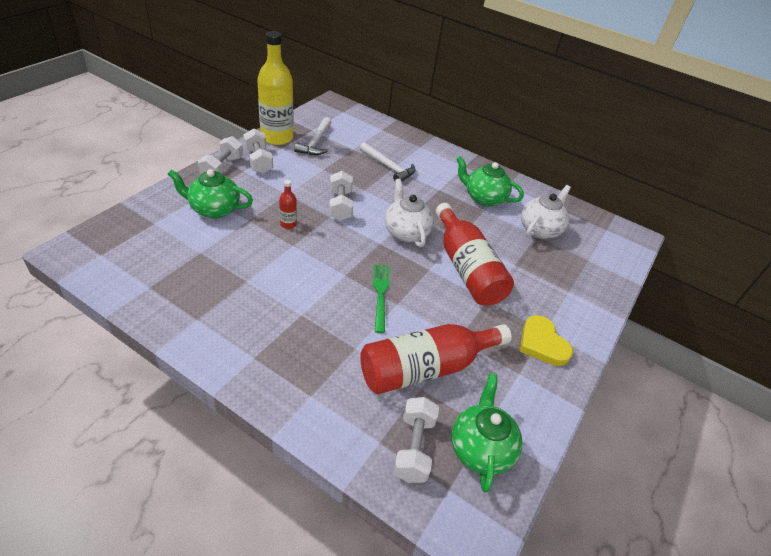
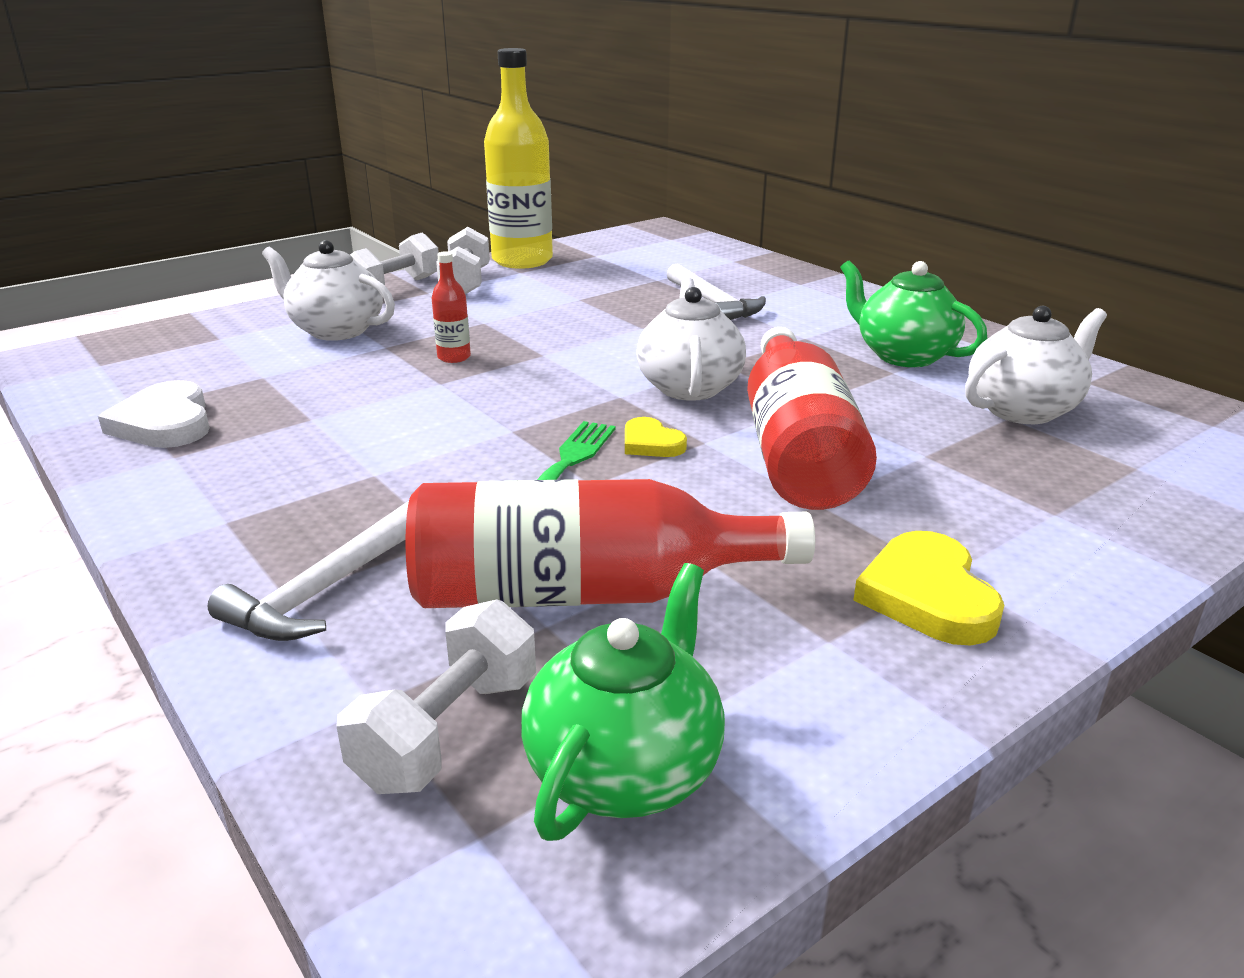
camera: 25 degrees right, 15 degrees down
(174, 295) = (165, 423): none -> white heart
(214, 209) = (336, 330): green teapot -> white teapot
(316, 142) = (590, 269): white hammer -> white hammer (327, 589)
(340, 205) = (576, 343): white dumbbell -> none
(408, 274) = (651, 443): none -> yellow heart

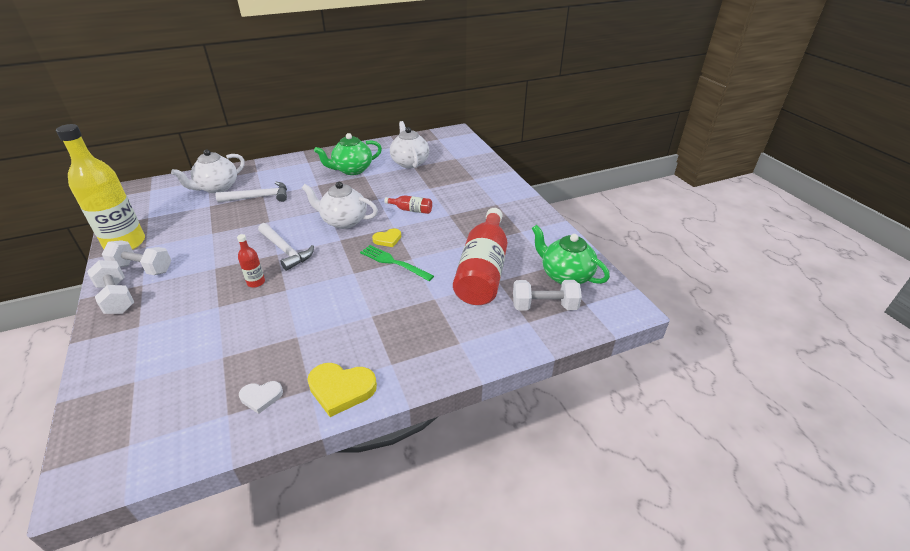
camera: 75 degrees left, 10 degrees up
(165, 423) = (261, 397): white heart -> white heart, size x0.59
(327, 589) = (458, 331): white hammer -> white hammer (285, 250)
(336, 330) = (172, 325): white teapot -> white teapot (217, 187)
(448, 731) = (544, 306): white dumbbell -> white dumbbell turned 45 degrees counterclockwise
(796, 449) = (411, 210): red bottle -> red bottle, size x0.42
(927, 595) = (506, 210): yellow heart -> yellow heart (341, 389)

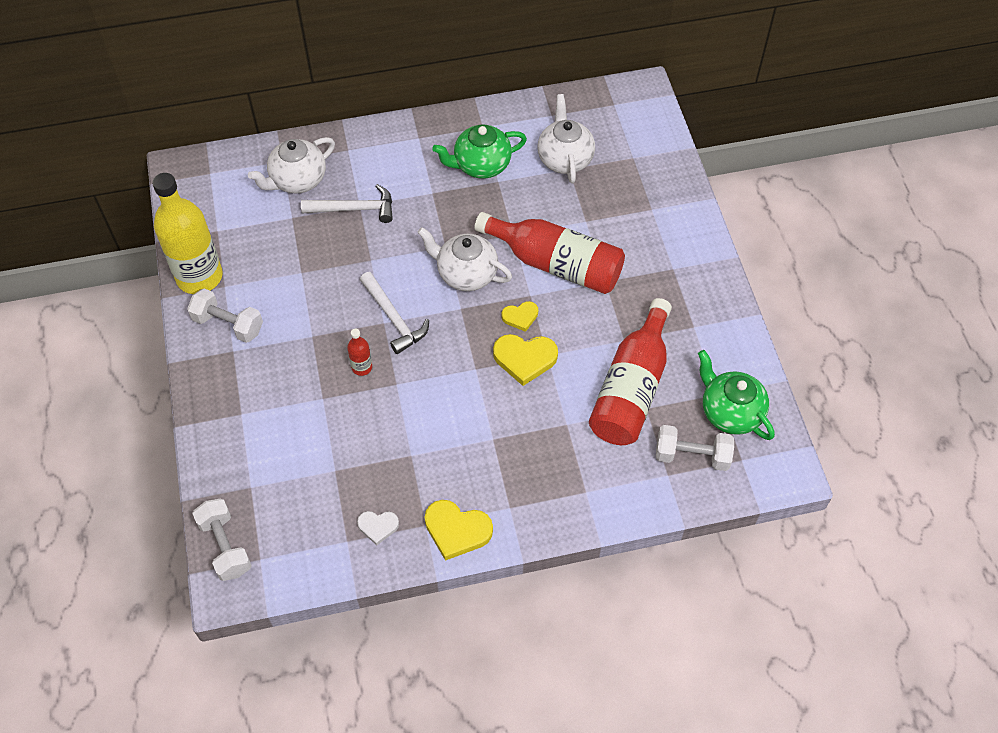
camera: 10 degrees right, 20 degrees up
(117, 298) = (209, 368): white dumbbell -> white dumbbell (225, 546)
(394, 262) = (525, 359): green fork -> yellow heart
(411, 210) = (556, 264): red bottle -> red bottle, size x2.36

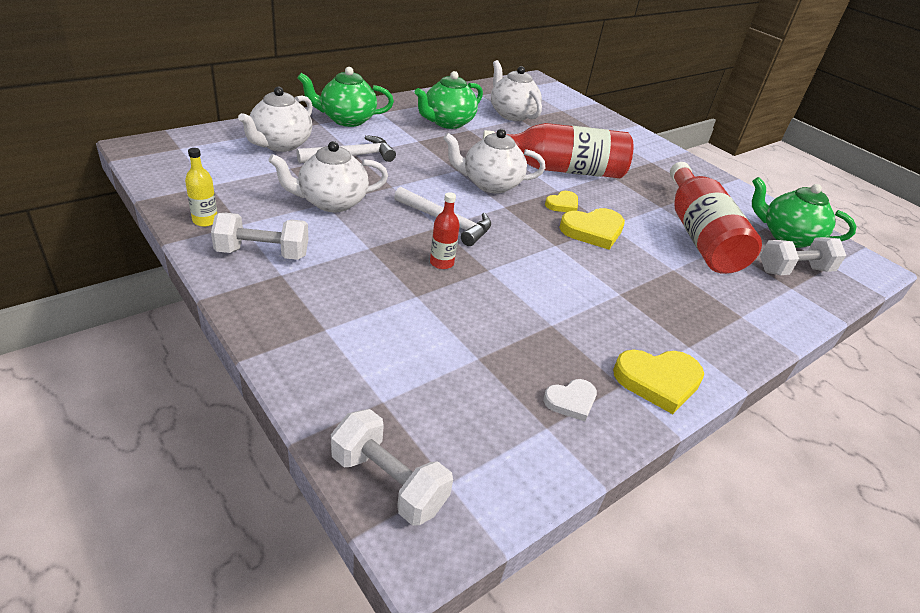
camera: 30 degrees left, 20 degrees down
(199, 276) = (205, 221): yellow bottle -> yellow bottle, size x0.42
(307, 272) = (331, 202): none -> white teapot
(377, 147) = (346, 120): none -> green teapot

